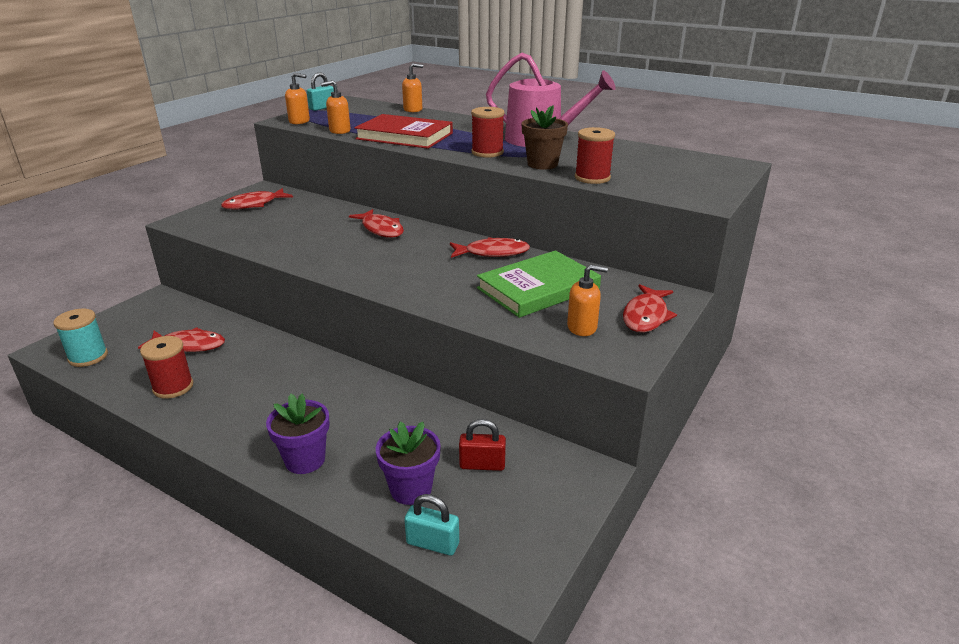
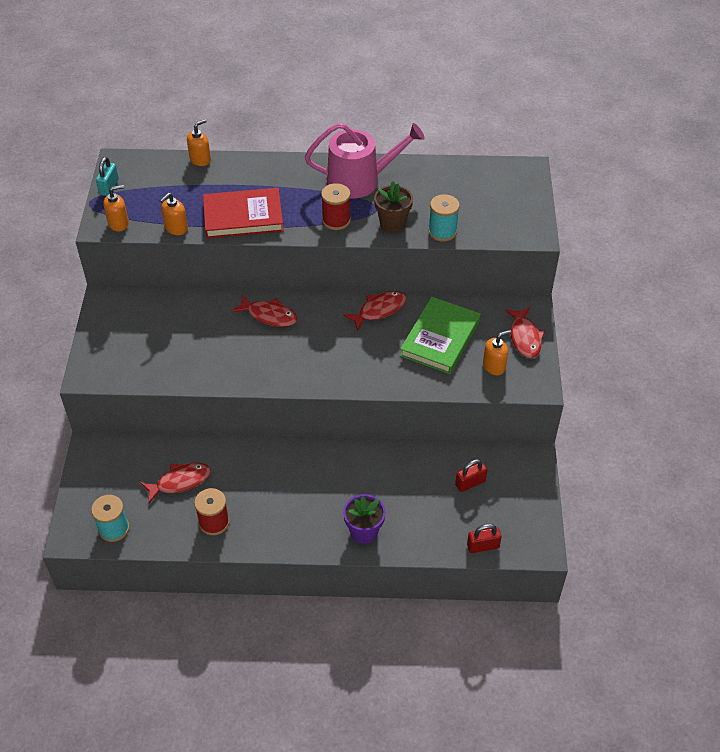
camera: 30 degrees left, 20 degrees up
(254, 204) = (124, 325): red fish -> none
(411, 489) = (443, 519): purple flower pot -> none
(432, 543) = (483, 546): turquoise padlock -> red padlock
(592, 178) = (442, 231): red spool -> turquoise spool

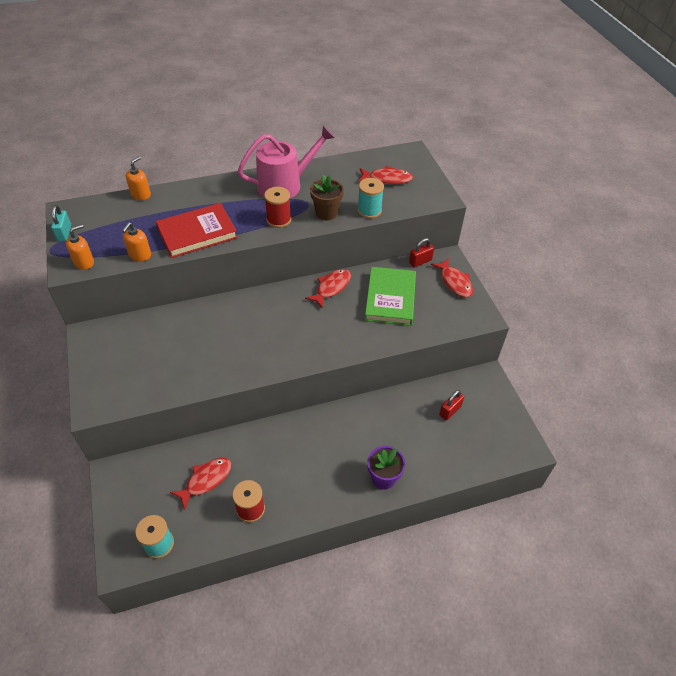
camera: 20 degrees left, 0 degrees up
(269, 315) = (242, 313): red fish -> red fish (387, 179)
(483, 546) = (483, 461): red padlock -> red padlock (420, 261)
(494, 366) = (442, 310): orange soap dispenser -> none

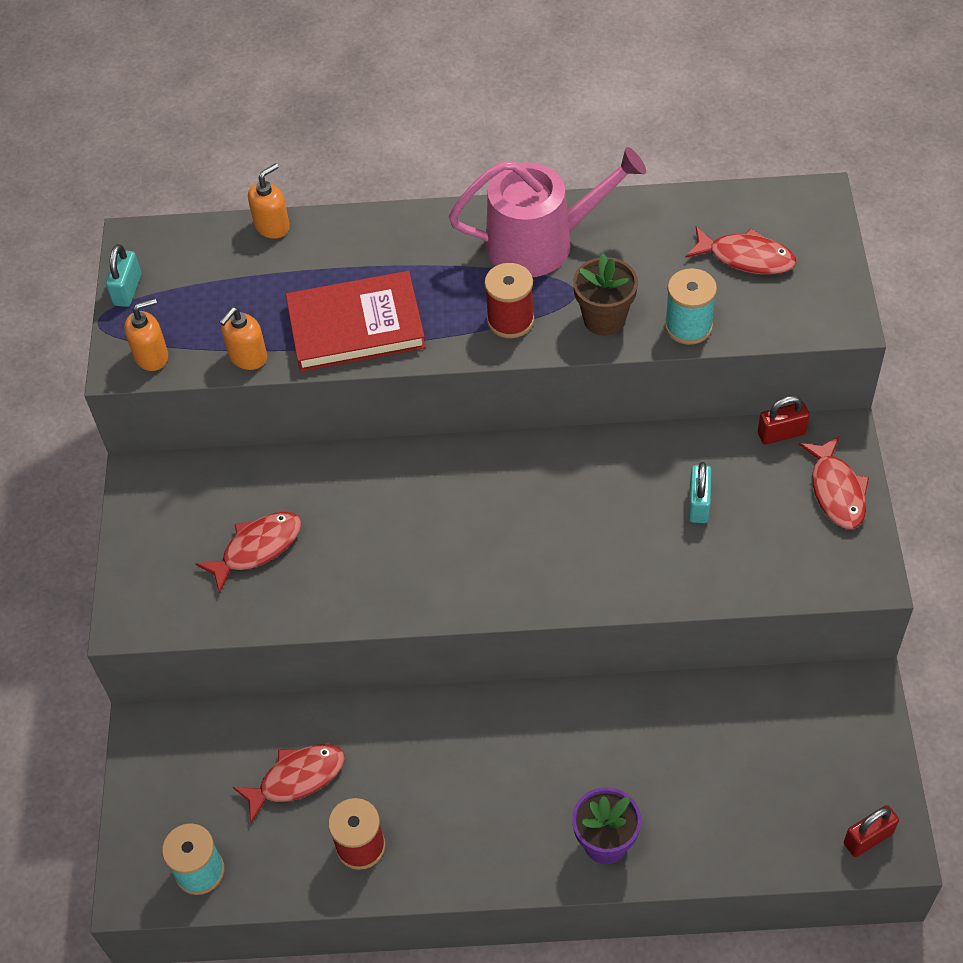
camera: 20 degrees right, 5 degrees up
(331, 287) = (592, 461): red fish -> red fish (257, 548)
(390, 298) = (698, 504): green book -> turquoise padlock
(450, 411) = (767, 741): red padlock -> red padlock (868, 838)

